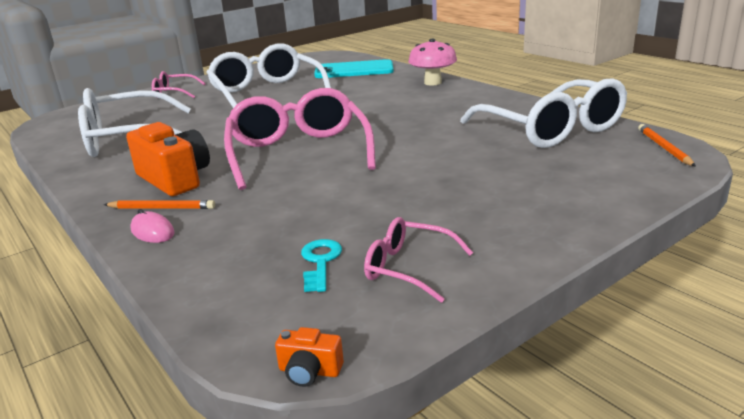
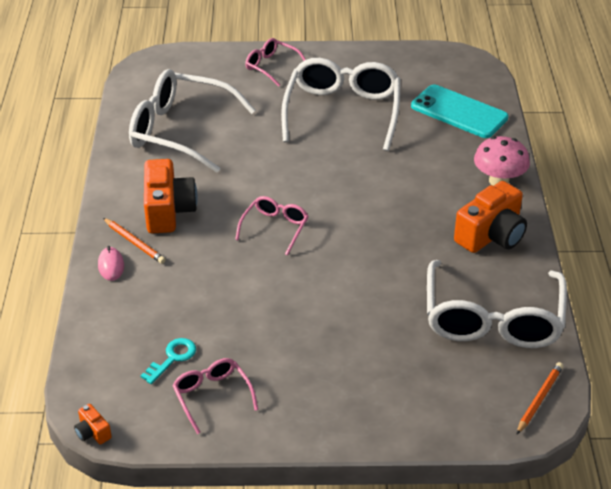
camera: 35 degrees right, 15 degrees up
(298, 152) = (275, 228): pink glasses -> pink glasses, size x0.49
(473, 101) = (491, 235): none -> orange camera

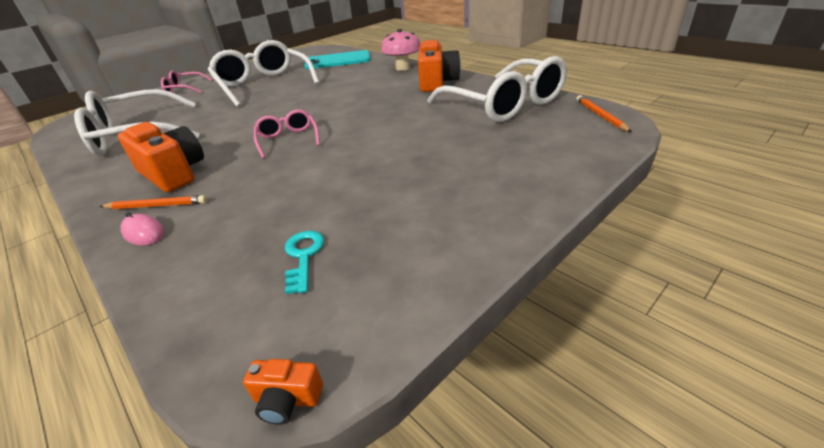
camera: 40 degrees left, 5 degrees down
(212, 396) = (387, 257): pink glasses -> none

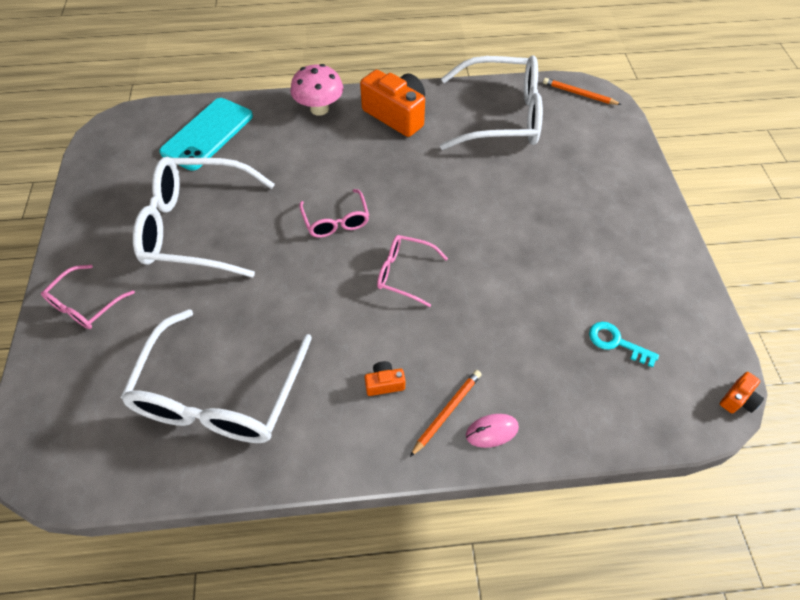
camera: 55 degrees left, 20 degrees up
(173, 173) = (384, 383): orange camera -> orange camera, size x0.44
(312, 106) = (336, 221): none -> pink glasses

